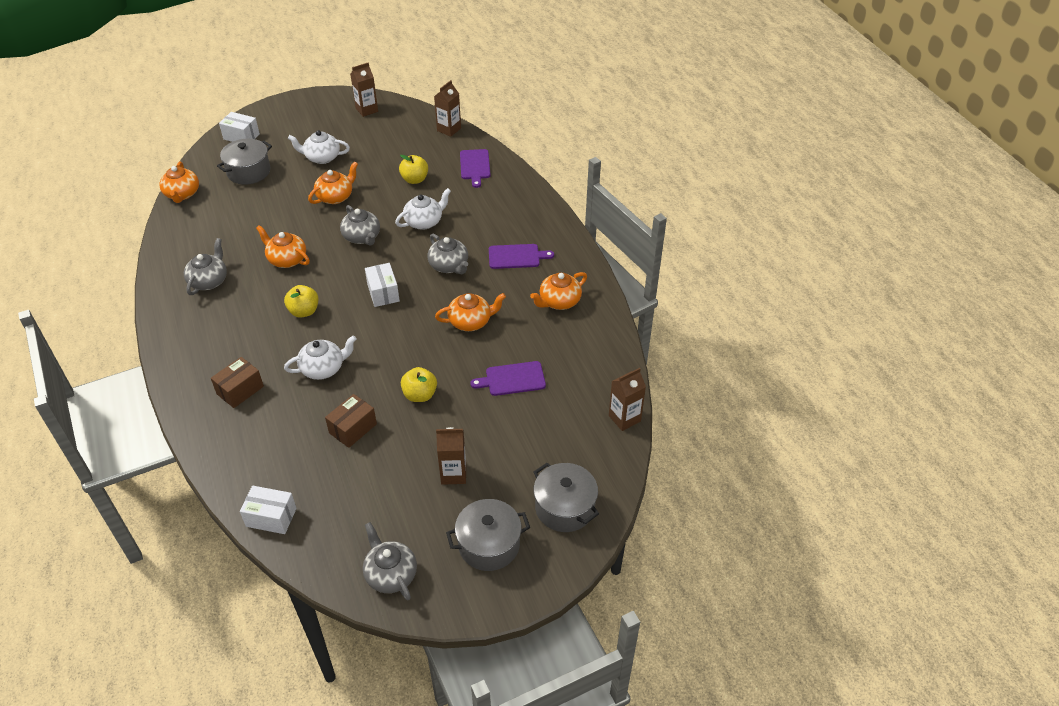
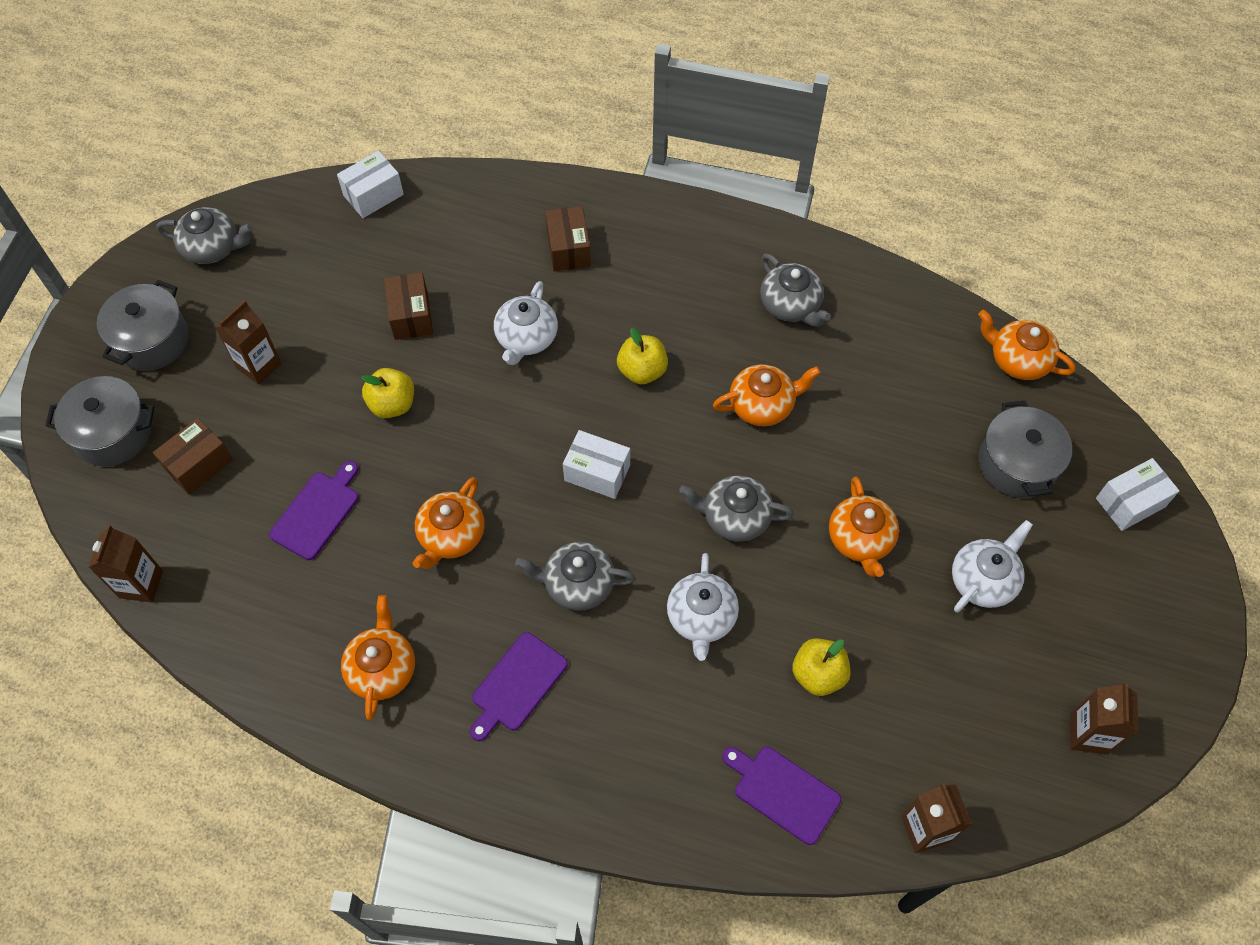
camera: 130 degrees right, 15 degrees up
(540, 450) = (199, 464): none -> brown box

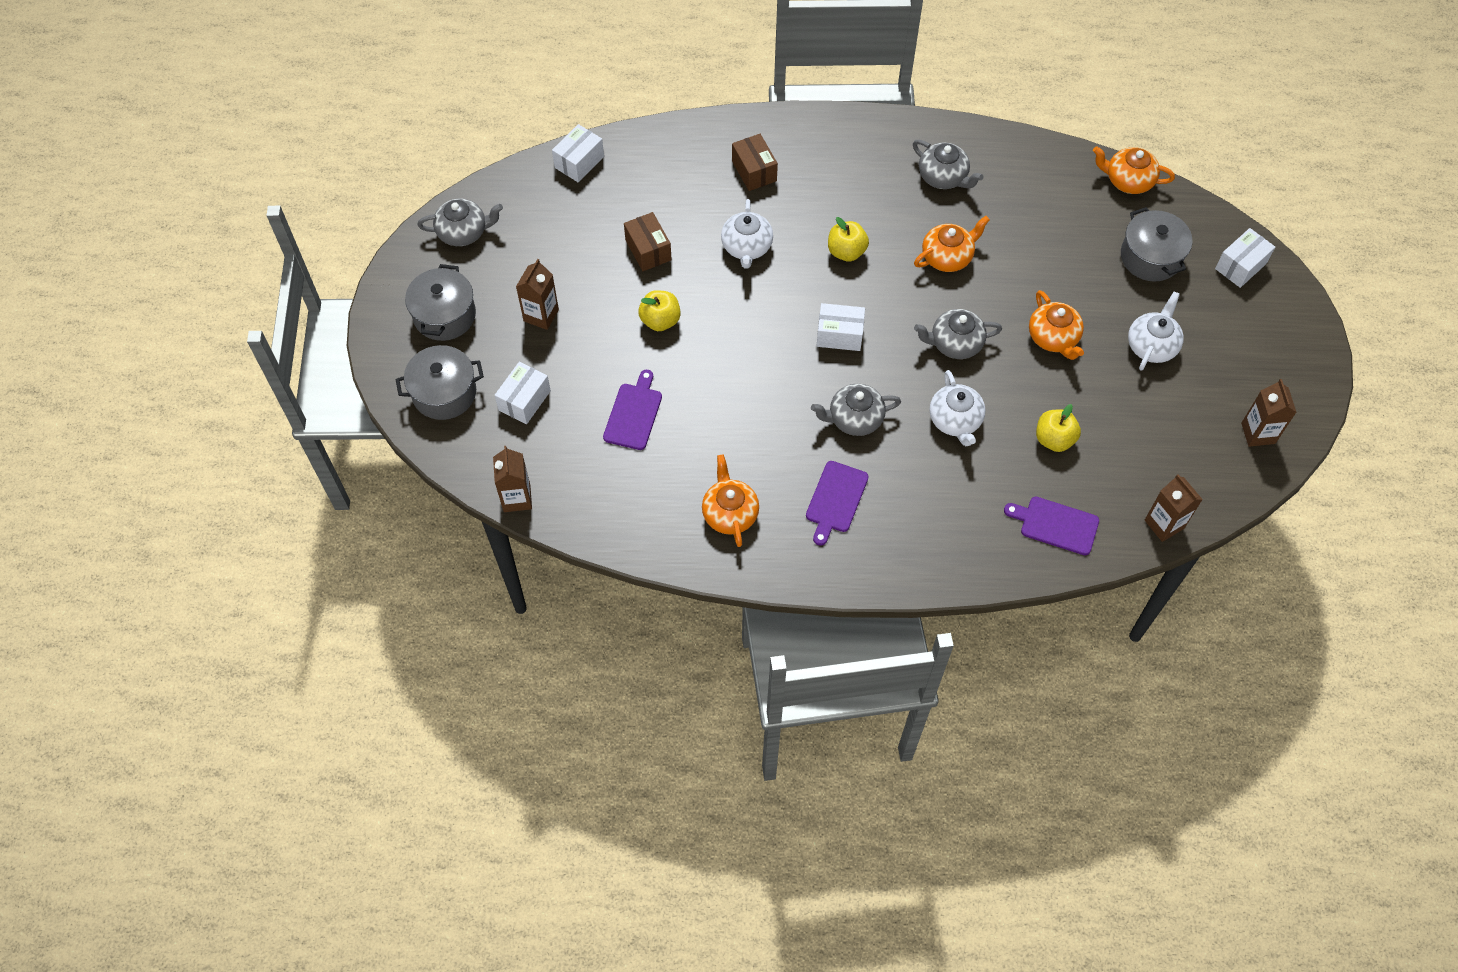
camera: 15 degrees left, 0 degrees up
(199, 464) = (524, 400): brown box -> white box
(451, 535) = (745, 406): orange teapot -> none

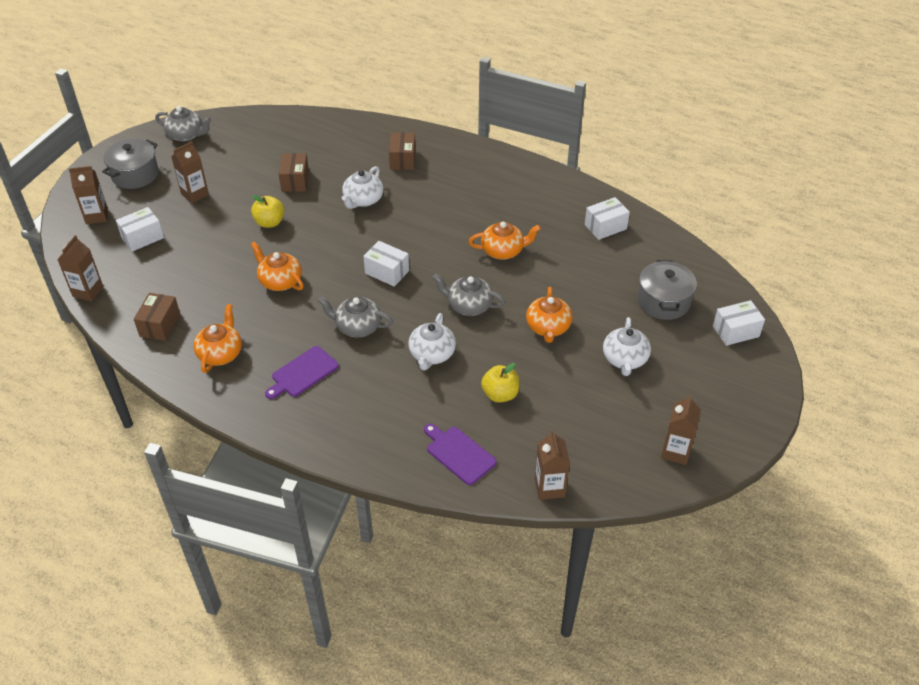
camera: 25 degrees right, 15 degrees down
(444, 393) = (97, 216): grey pot -> brown carton
(579, 162) = (291, 121): white box -> white box (605, 227)
(634, 414) = (206, 270): purple cutting board -> none
(635, 506) = (160, 325): none -> brown box
(846, 251) = (431, 224): yellow apple -> none
(943, 177) = (536, 203): grey teapot -> none
(1128, 180) = (678, 248): orange teapot -> orange teapot (280, 281)
(1152, 345) = (625, 359): white teapot -> white teapot turned 135 degrees clockwise

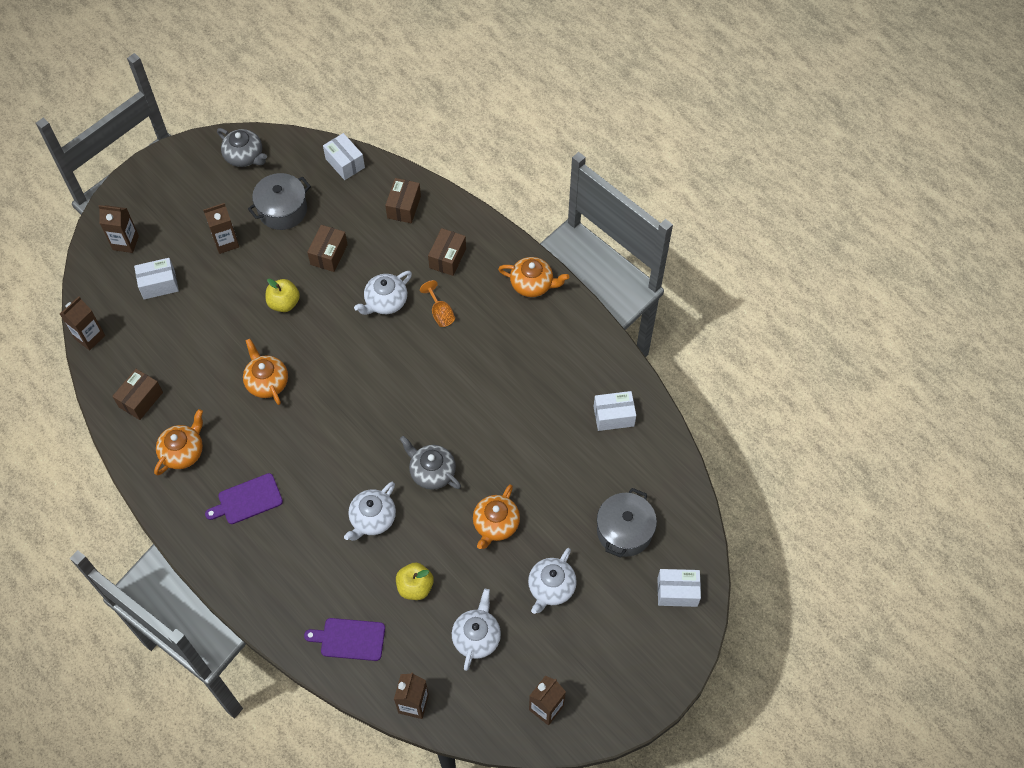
camera: 20 degrees right, 15 degrees up
(135, 175) = (178, 197): grey pot -> grey pot (282, 210)
(346, 136) = (404, 207): none -> brown box
(357, 327) = (317, 462): grey teapot -> none
(387, 272) = (371, 404): white box -> white box (345, 163)
(416, 196) = (440, 313): none -> orange goblet
(459, 454) = (350, 639): purple cutting board -> purple cutting board turned 60 degrees counterclockwise
(503, 251) = (495, 414): orange teapot -> orange teapot (532, 284)
(579, 416) = (476, 637): none -> white teapot

